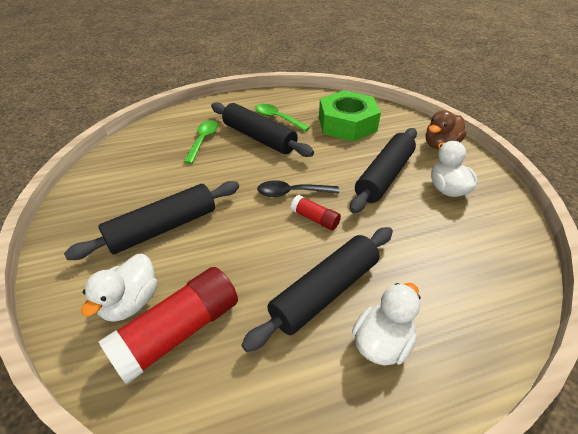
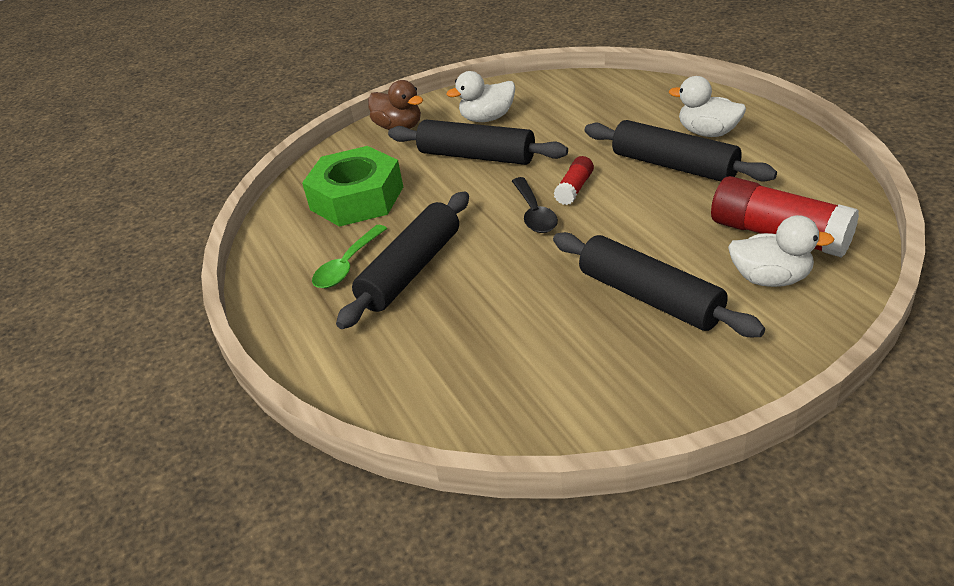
camera: 95 degrees left, 5 degrees down
(203, 140) = (432, 328): green spoon -> none

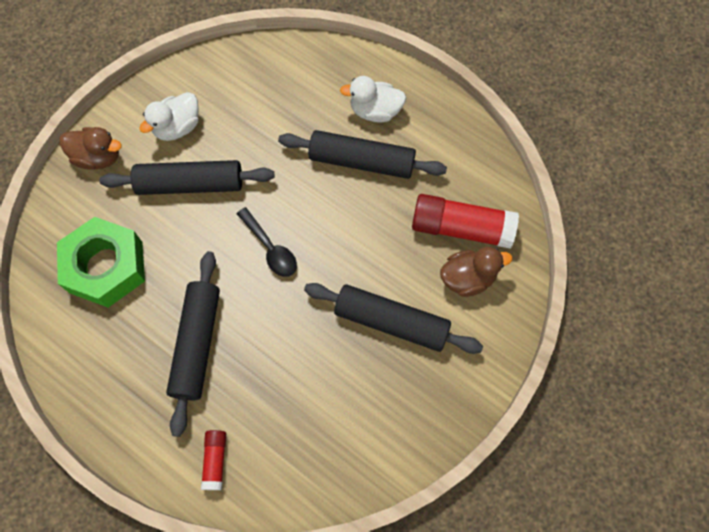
camera: 30 degrees left, 30 degrees up
(347, 265) = (140, 353): green spoon -> none
(574, 189) = (292, 209): red glue stick -> red glue stick (215, 460)
(771, 279) = (467, 278): white duck -> brown duck

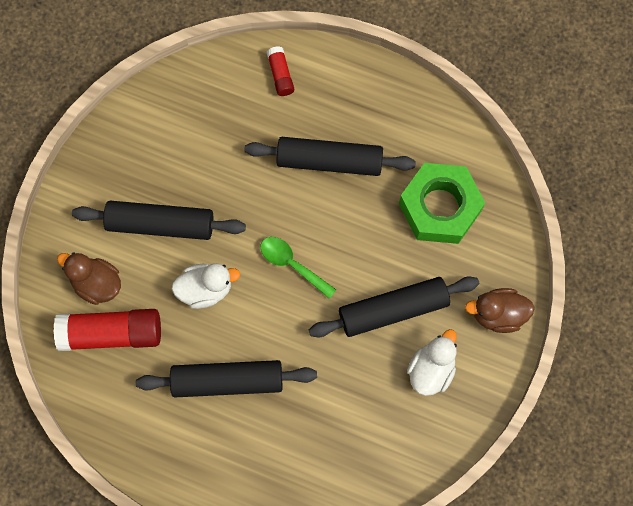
camera: 165 degrees right, 5 degrees up
(197, 344) = (329, 161): black rolling pin -> black rolling pin turned 75 degrees counterclockwise
(270, 248) = (292, 264): black spoon -> green spoon
(375, 111) = (228, 445): white duck -> white duck (205, 289)
(467, 278) = (97, 284): brown duck -> brown duck turned 60 degrees clockwise

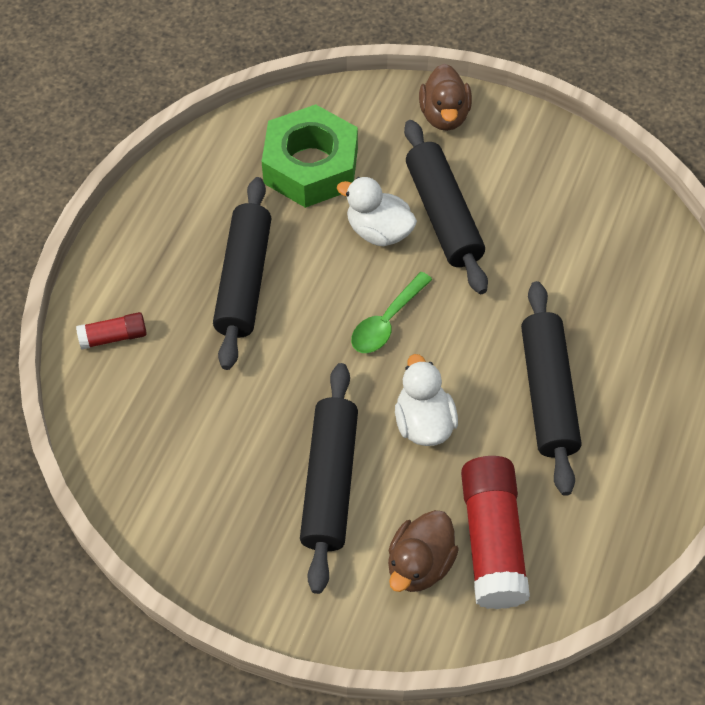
camera: 90 degrees left, 15 degrees down
(431, 370) = (515, 179): white duck -> white duck (378, 231)

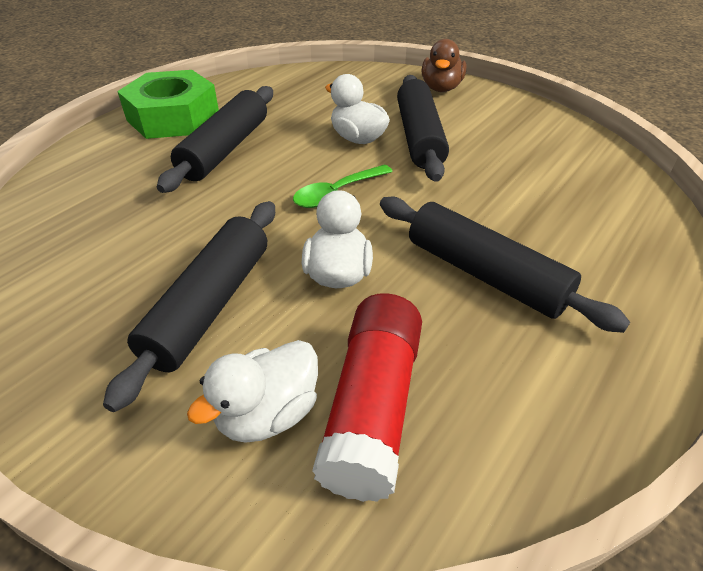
camera: 15 degrees right, 15 degrees down
(114, 337) = (91, 165): red glue stick -> none
(310, 166) = (320, 98): green nut -> green nut (173, 117)
(419, 564) = (268, 413): brown duck -> white duck
(547, 393) = (485, 274): black rolling pin -> black rolling pin turned 60 degrees counterclockwise

